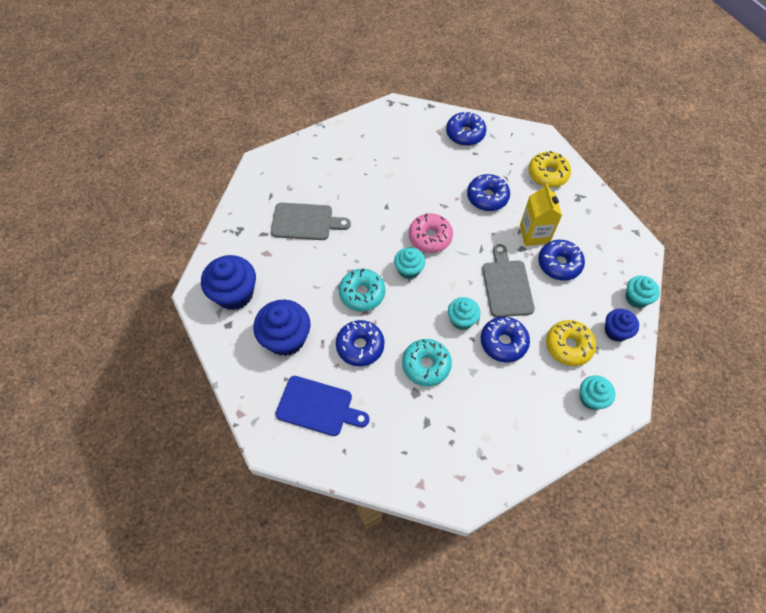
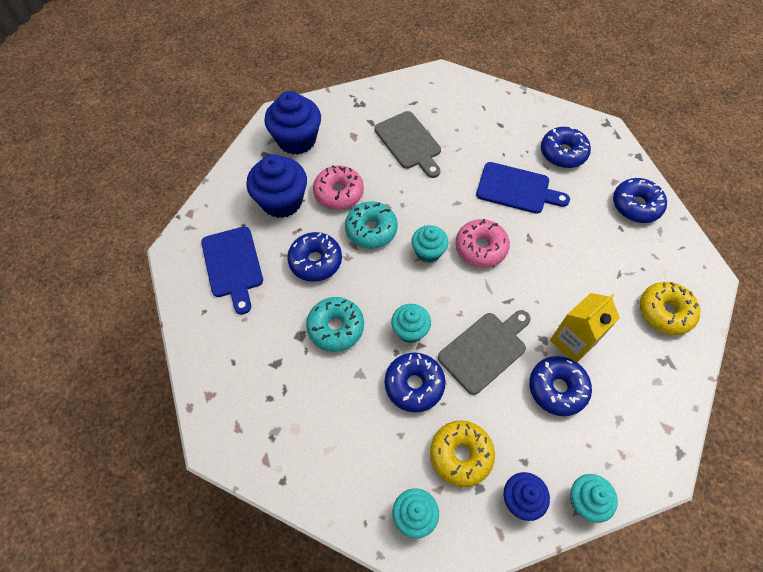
camera: 55 degrees right, 0 degrees up
(311, 295) = (339, 193): none -> pink donut
(400, 186) = (517, 189): none -> blue cutting board
(487, 197) = (577, 270): blue donut -> blue donut (563, 153)

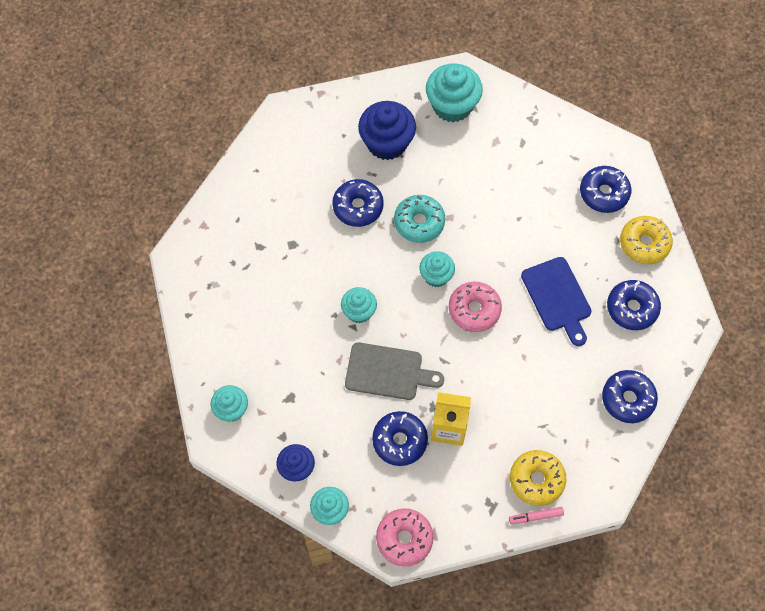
camera: 50 degrees right, 5 degrees up
(233, 265) = (306, 157): blue cutting board -> none
(296, 140) = (452, 105): blue cupcake -> turquoise cupcake
(336, 328) = (318, 262): turquoise donut -> none
(339, 193) = (431, 174): pink donut -> pink donut (404, 539)
(409, 143) = (528, 186): grey cutting board -> none
(414, 385) = (320, 344): blue donut -> blue donut (604, 193)
(460, 455) = (295, 410): yellow donut -> yellow donut (644, 243)
(698, 336) = (535, 517): none -> pink marker

